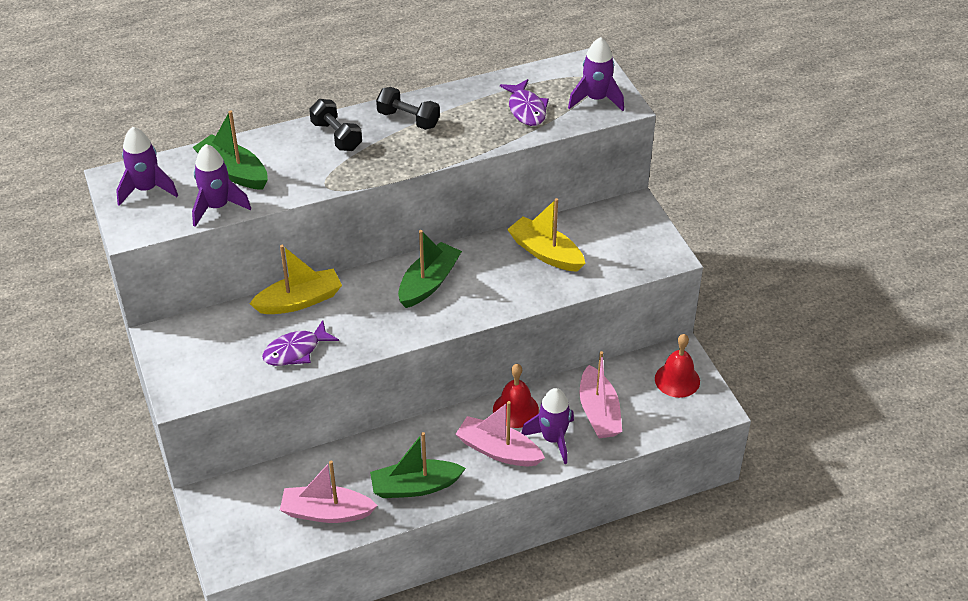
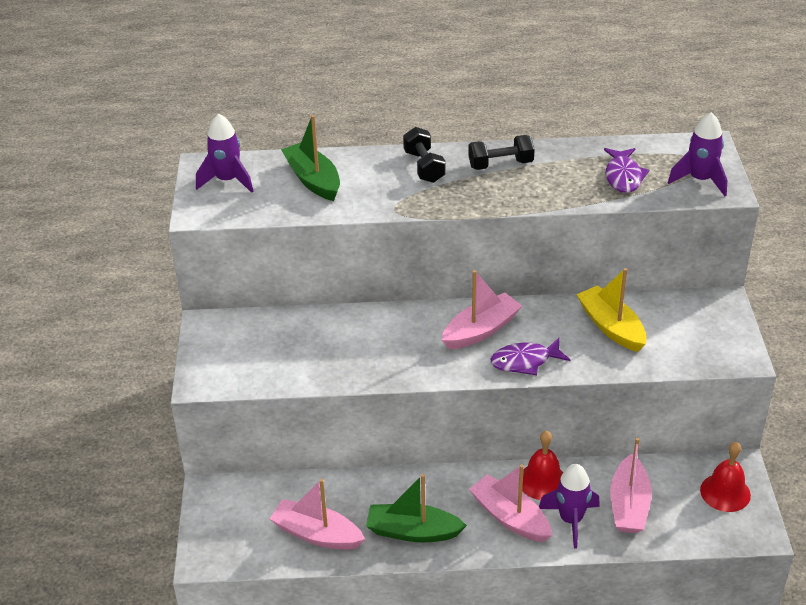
camera: 20 degrees right, 5 degrees down
(217, 207) = (284, 208): purple rocket -> none
(296, 351) = (326, 365): purple fish -> purple fish (525, 361)
(299, 301) = (348, 320): yellow boat -> none
(408, 119) = (500, 164): black dumbbell -> black dumbbell turned 60 degrees counterclockwise
(428, 283) = (481, 330): green boat -> pink boat

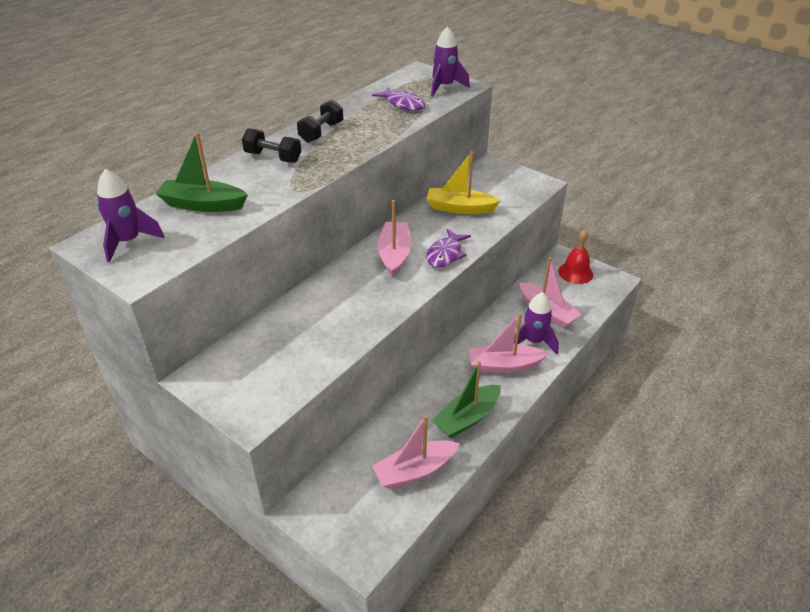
camera: 50 degrees left, 0 degrees up
(542, 481) = (490, 333): red bell -> none

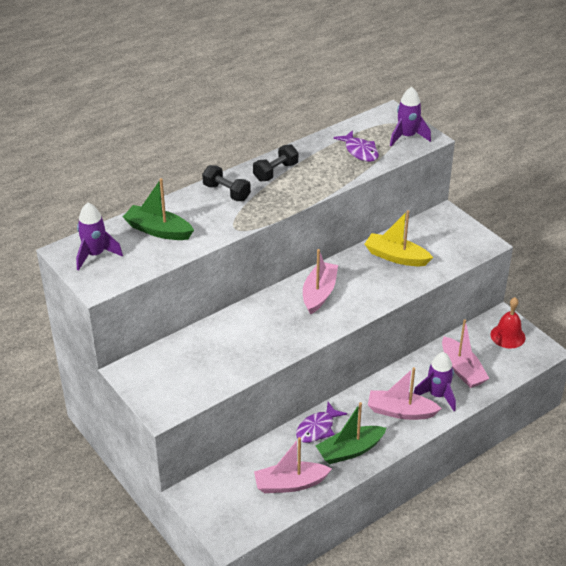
camera: 15 degrees right, 0 degrees up
(445, 254) = (365, 301): purple fish -> purple fish (317, 428)

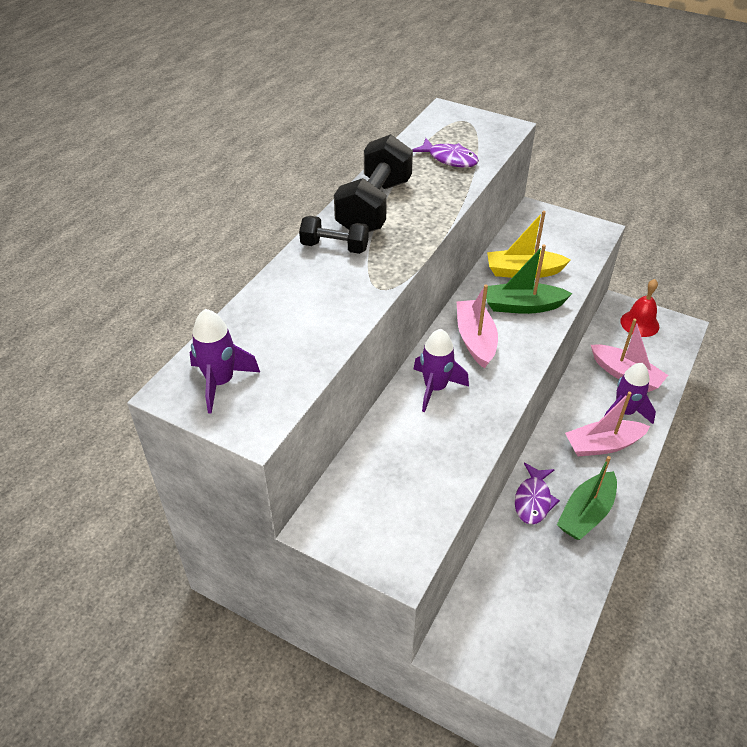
camera: 25 degrees left, 5 degrees up
(158, 230) = (284, 321): green boat -> green boat (522, 306)
(275, 172) = (374, 207): black dumbbell -> black dumbbell, size x1.80
(290, 484) = (553, 584): pink boat -> none
(407, 137) = (485, 131): purple rocket -> purple rocket (435, 388)

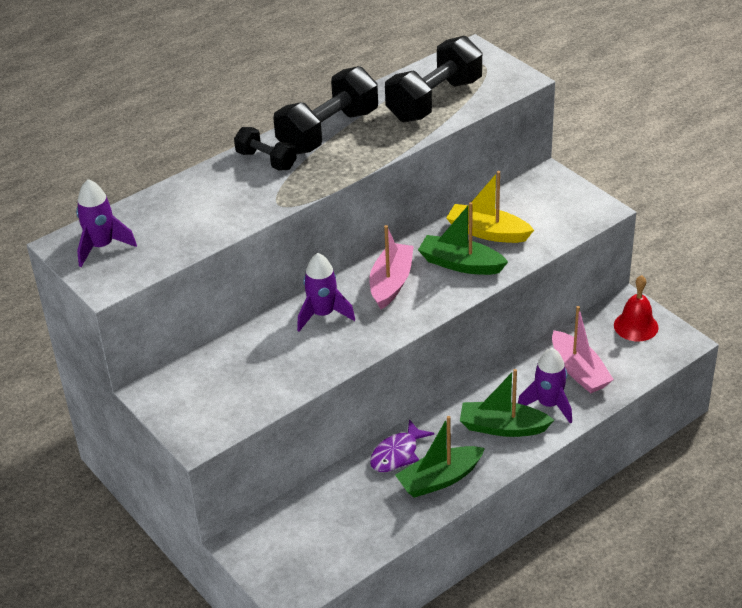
camera: 25 degrees right, 5 degrees down
(449, 159) = (434, 100): purple fish -> black dumbbell
(603, 445) = (503, 427): pink boat -> green boat

